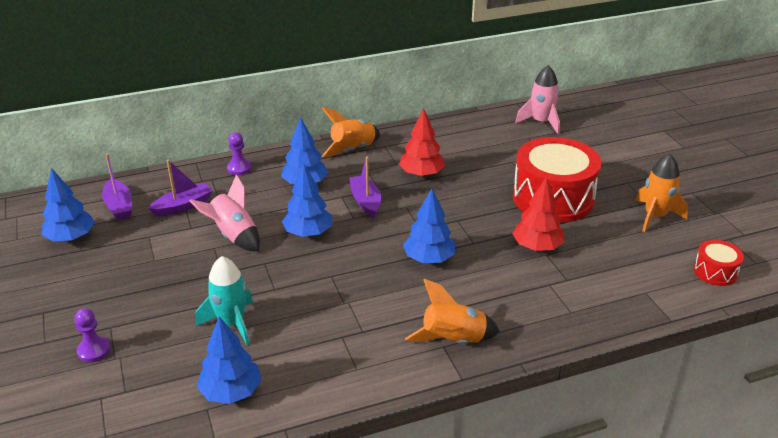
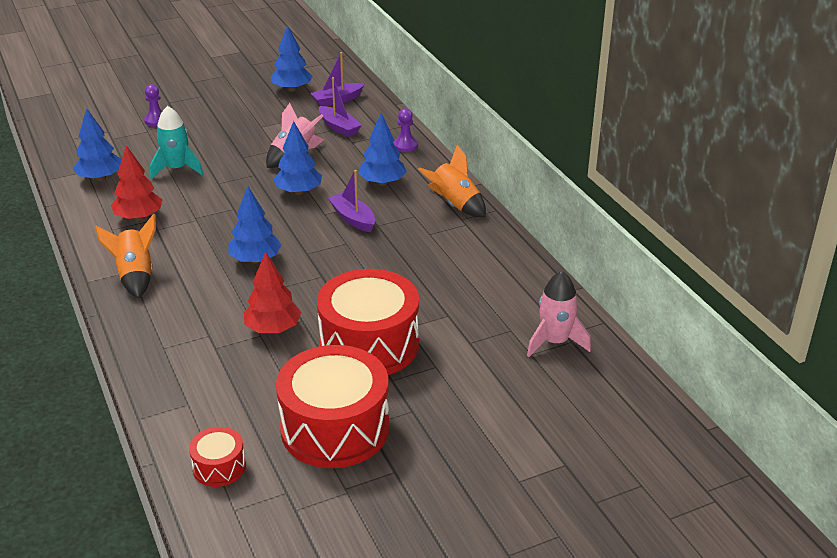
camera: 85 degrees right, 0 degrees up
(365, 201) = (353, 218): purple boat -> purple boat turned 105 degrees counterclockwise
(421, 174) = (410, 250): red tree -> red tree (139, 217)
(655, 216) = (335, 428): orange rocket -> red drum

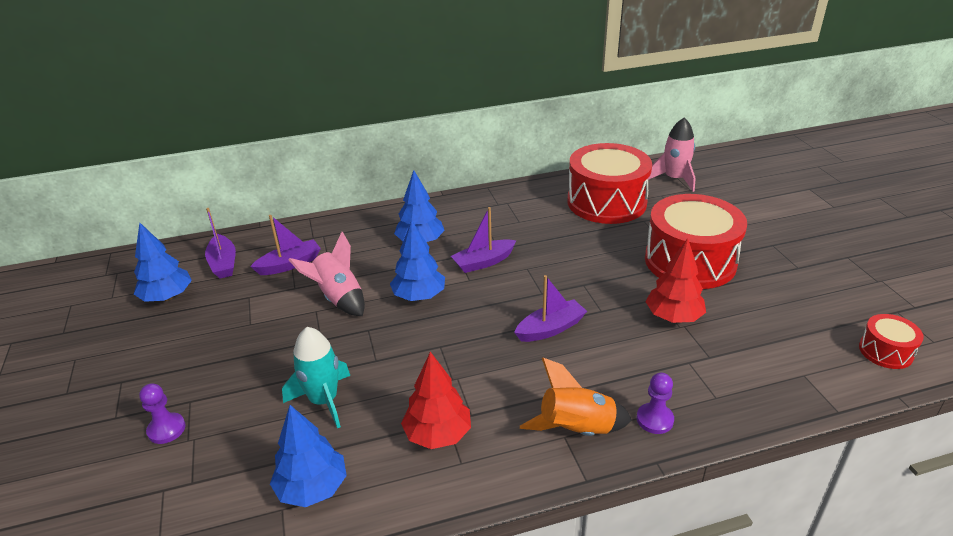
camera: 80 degrees left, 0 degrees up
(255, 260) = (550, 329): blue tree -> purple boat
(335, 428) = (808, 283): red drum -> red drum (606, 202)
(405, 145) = (353, 225): purple pawn -> purple pawn (654, 419)
(454, 205) = (473, 206): orange rocket -> none

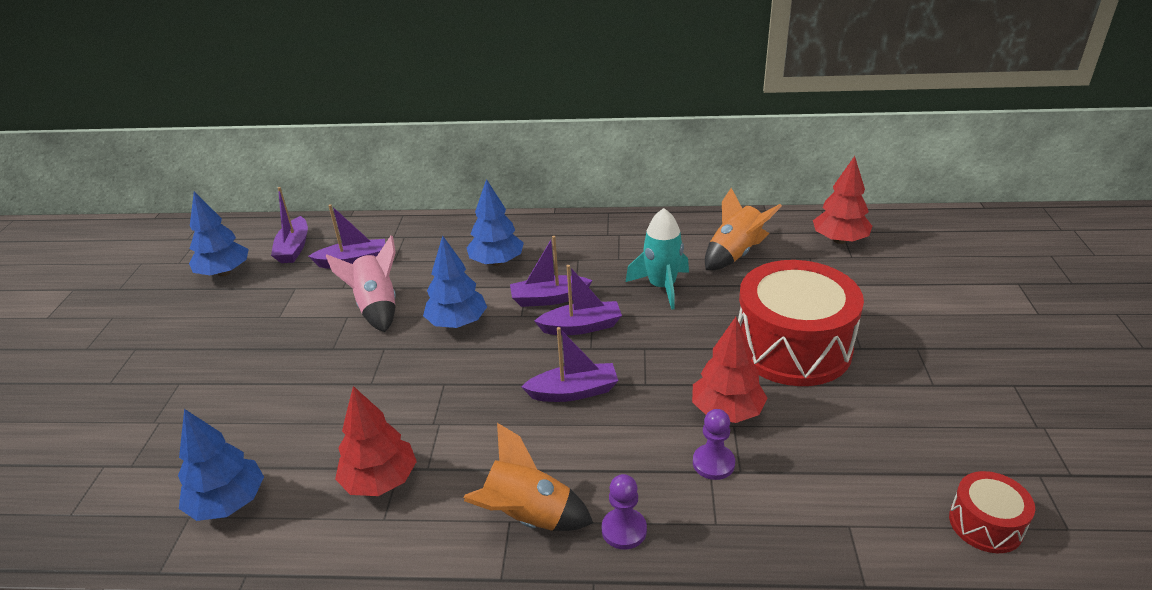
camera: 20 degrees right, 0 degrees up
(166, 429) = (142, 406): purple pawn -> purple pawn (713, 463)
(323, 400) = (295, 414): turquoise rocket -> turquoise rocket (661, 287)
(524, 278) = (581, 327): none -> purple boat
(606, 202) = (735, 254): red drum -> orange rocket
(674, 179) = (839, 240): pink rocket -> red tree

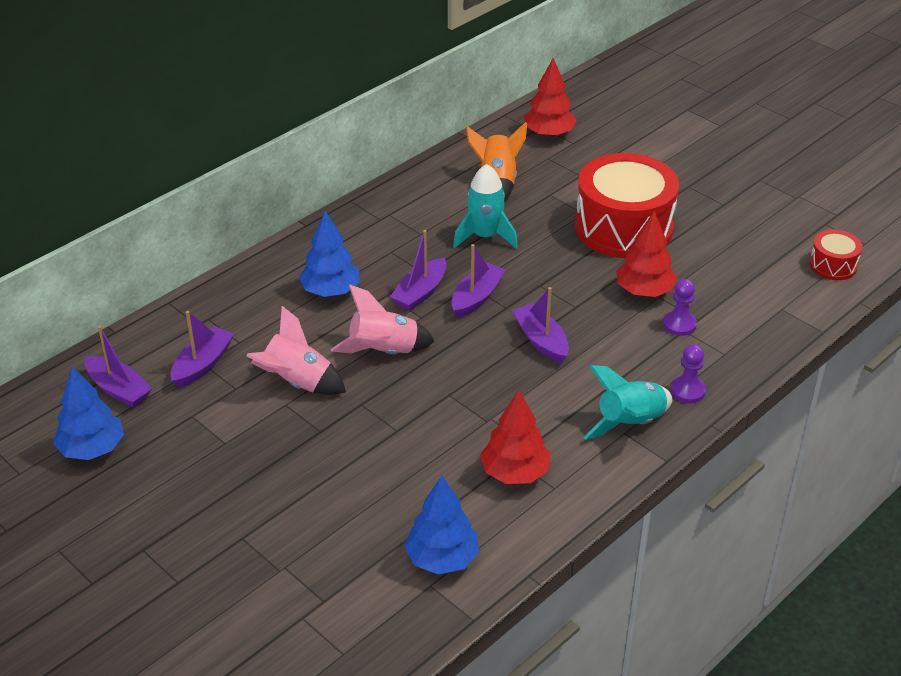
camera: 50 degrees left, 5 degrees up
(457, 323) = (383, 352): blue tree -> pink rocket
(527, 517) = (630, 424): orange rocket -> turquoise rocket
(573, 392) = (541, 341): purple boat -> purple boat turned 60 degrees counterclockwise

